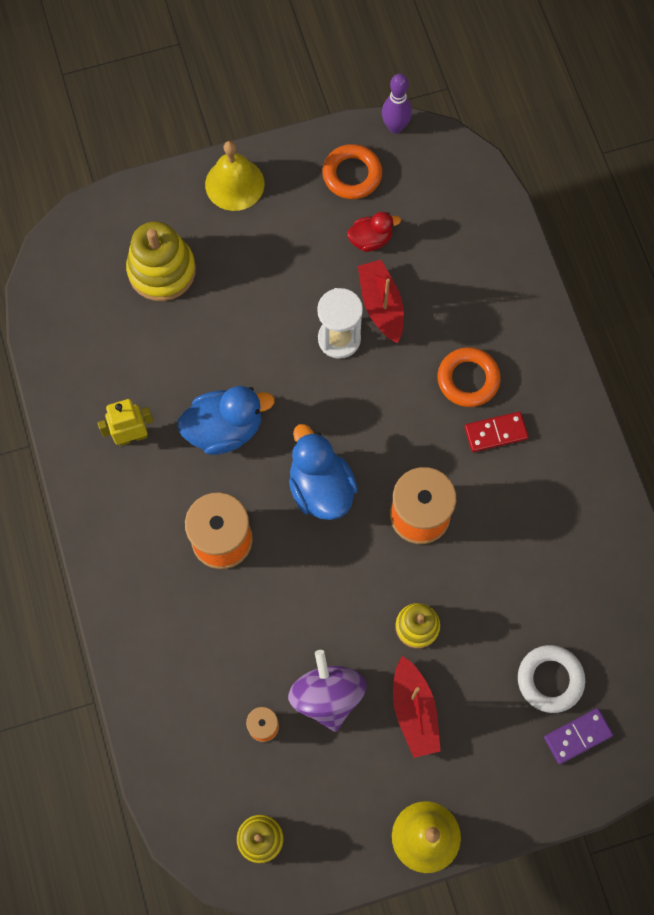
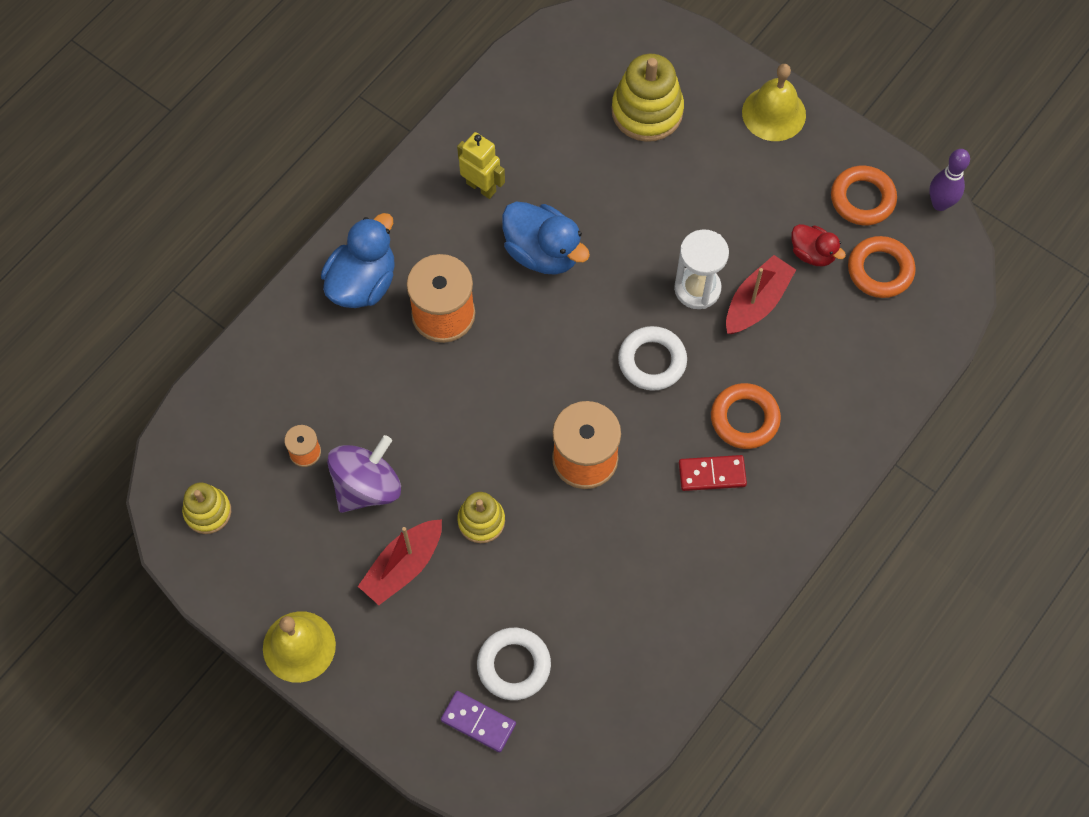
camera: 55 degrees right, 5 degrees down
(321, 488) = (548, 362): blue duck -> blue duck (362, 283)
(375, 412) = (652, 361): none -> white ring
(418, 204) = (880, 270): none -> orange ring
(495, 433) = (712, 474): red domino -> red domino turned 45 degrees counterclockwise

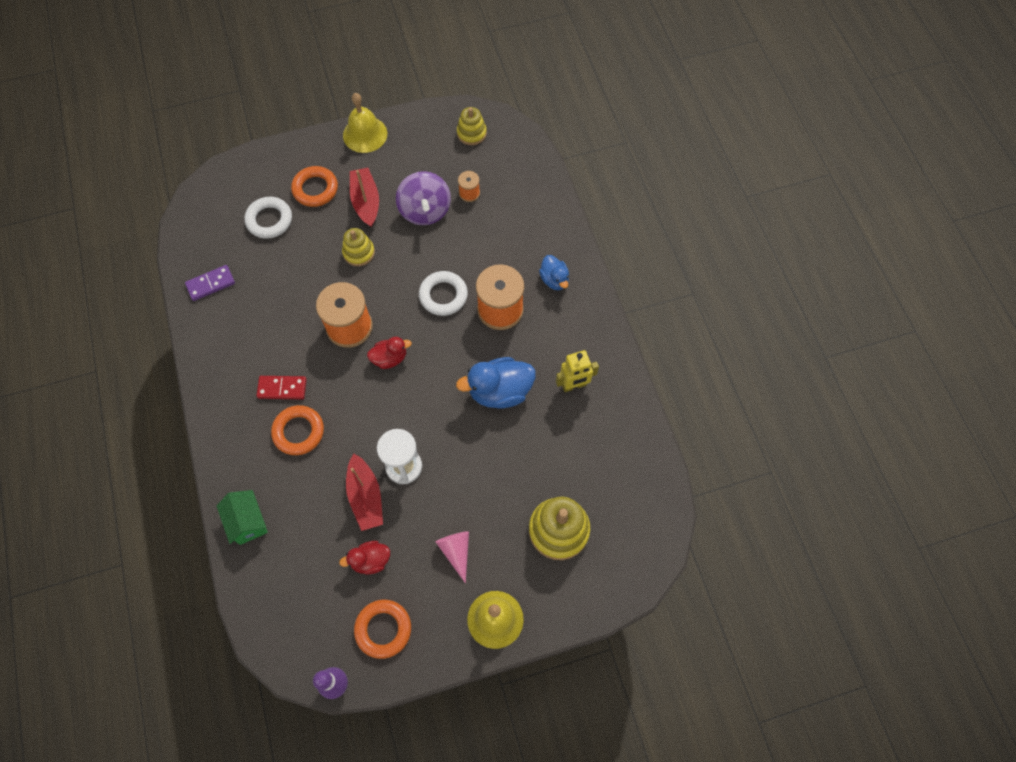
camera: 125 degrees right, 0 degrees up
(362, 283) = (554, 280): blue duck -> blue duck, size x0.59
(478, 722) = (257, 187): purple domino -> purple domino (211, 284)
(589, 388) = (390, 358): none -> red duck
(652, 361) = (378, 405): white ring -> white ring (443, 295)
(712, 474) = (282, 388): red domino -> red domino turned 60 degrees clockwise
(741, 185) = (456, 551): none -> pink cone
(873, 395) = (248, 522): none -> green house
(880, 270) = (323, 597): orange ring -> orange ring (315, 189)

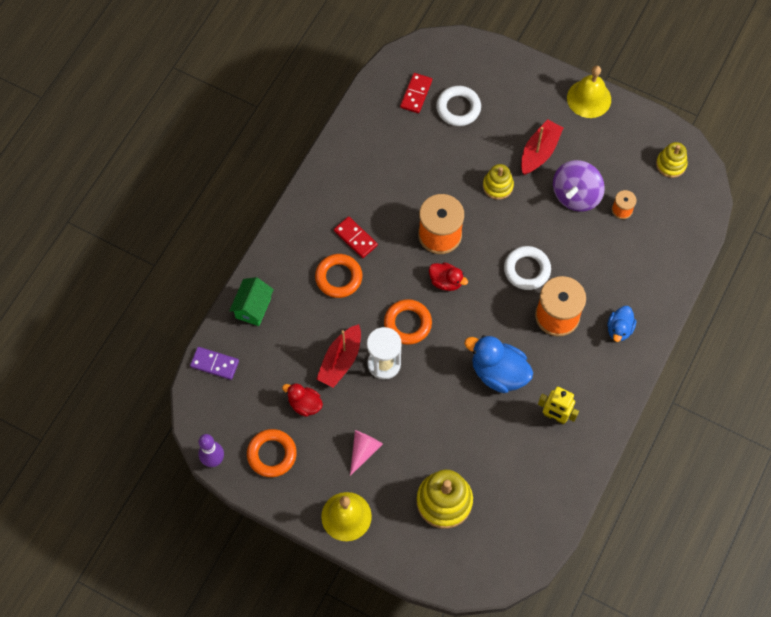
camera: 45 degrees right, 0 degrees up
(211, 284) = (376, 122): purple domino -> purple domino (214, 364)
(224, 236) = (416, 94): none -> red domino
(315, 189) = (512, 111): orange ring -> orange ring (407, 323)

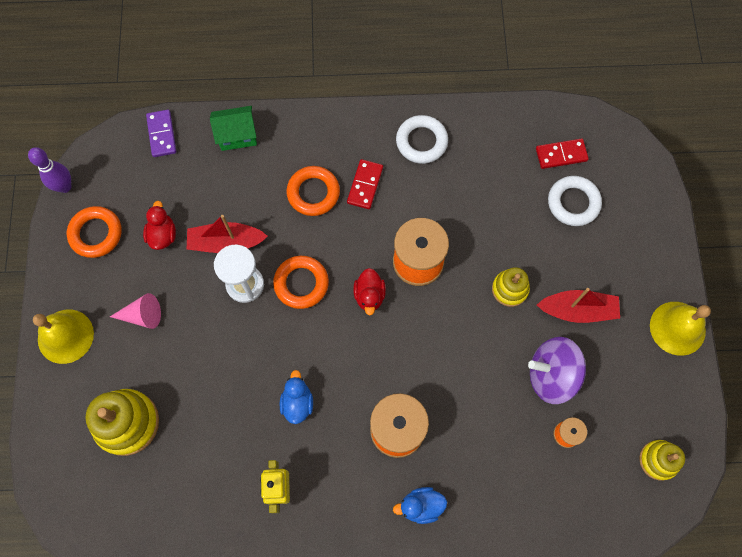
camera: 60 degrees right, 5 degrees up
(498, 373) = (297, 402): blue duck -> blue duck, size x0.59
(527, 270) = (431, 370): white ring -> white ring (421, 142)

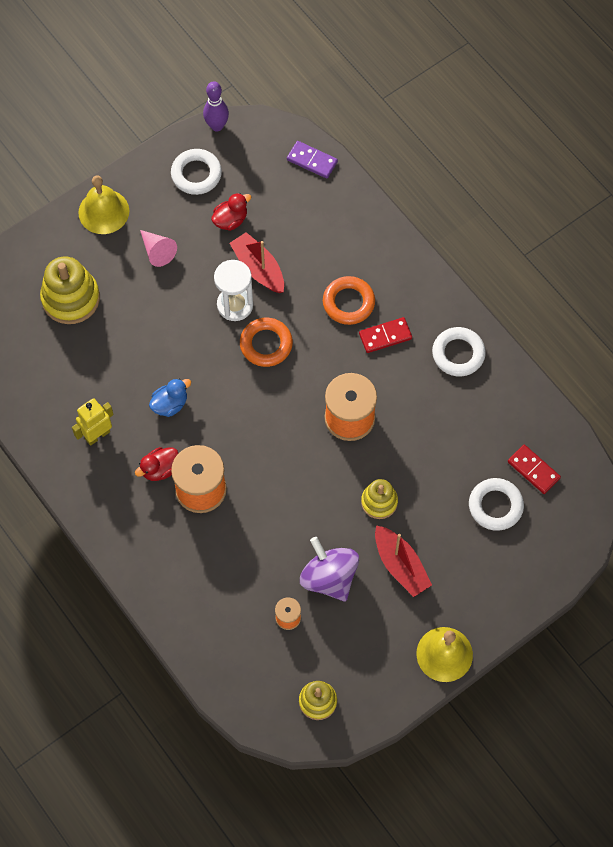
camera: 55 degrees right, 5 degrees down
(96, 234) = (196, 174): orange ring -> white ring
(161, 134) = (312, 161): purple domino -> purple domino turned 75 degrees clockwise
(237, 135) = (354, 214): green house -> none
(369, 295) = (293, 400): red duck -> red duck (160, 469)
(421, 506) = (154, 543): blue duck -> none

